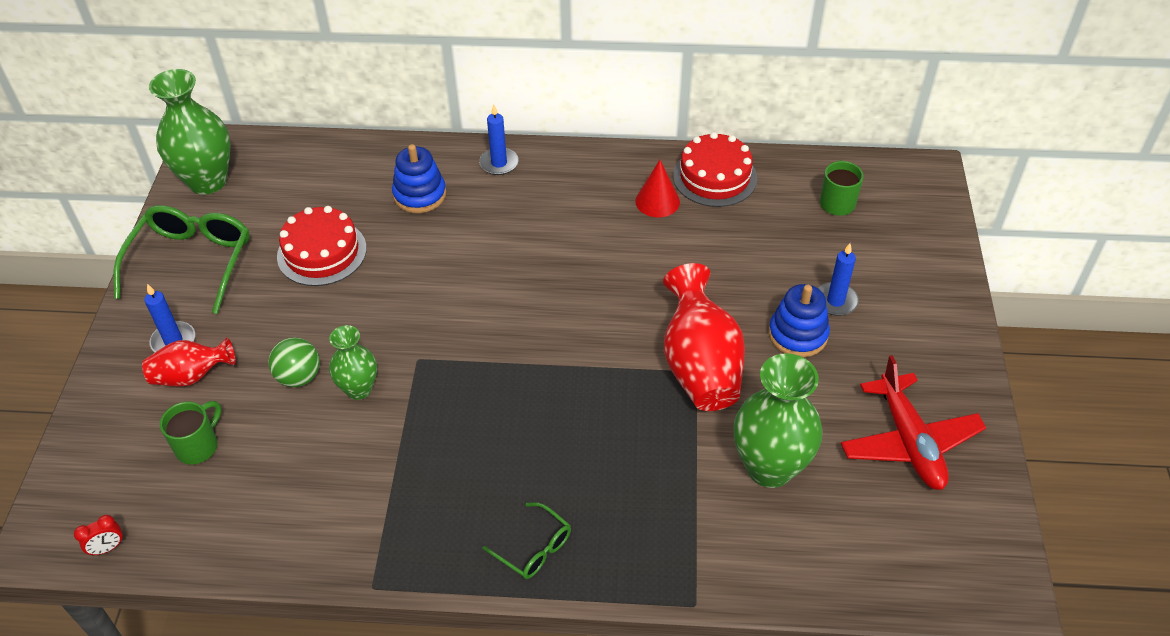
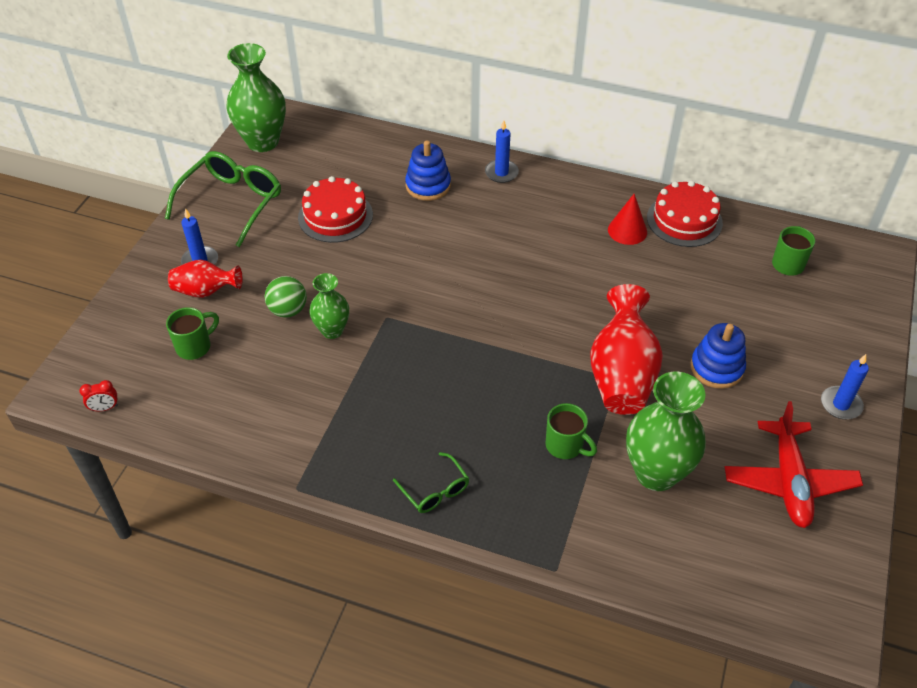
camera: 15 degrees right, 0 degrees up
(663, 461) = (565, 446): none -> green mug
(835, 301) = (760, 347): blue candle -> blue candle (841, 404)

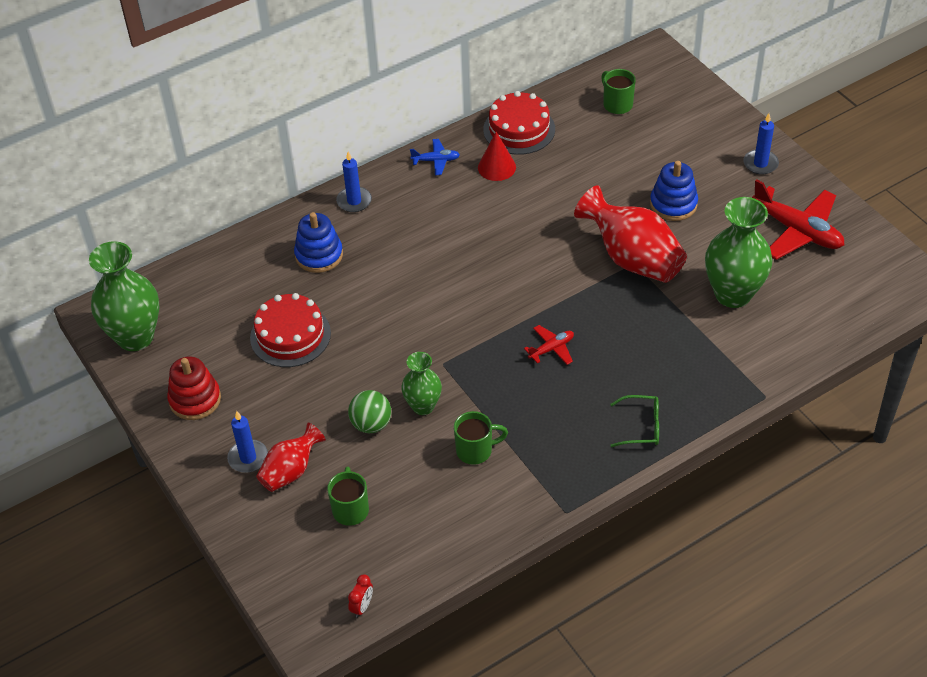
camera: 50 degrees left, 0 degrees up
(231, 203) = (195, 399): green glasses -> red stacking toy
(466, 377) = (551, 349): none -> red plane
(565, 446) = (667, 329): green mug -> green mug (476, 450)
(593, 192) = (436, 161): none -> blue plane

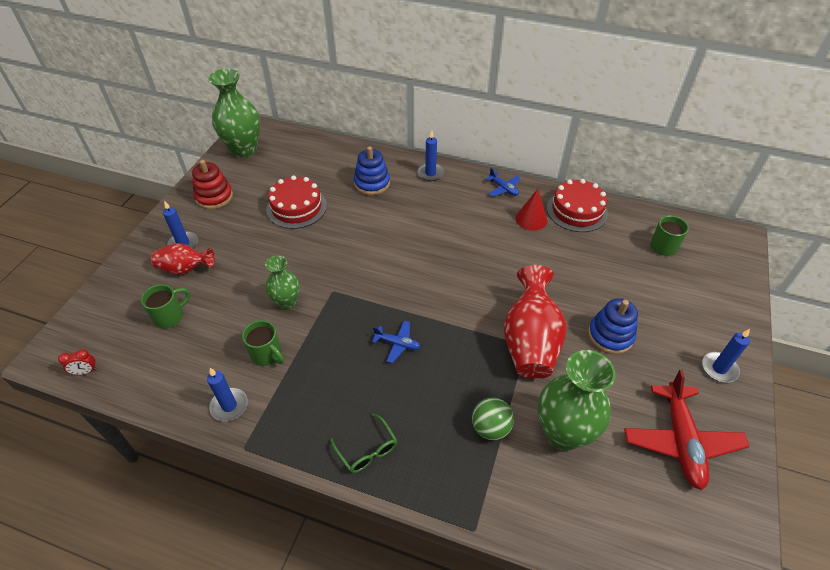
camera: 50 degrees right, 0 degrees up
(371, 424) = (251, 285): green ball -> green ball (490, 428)
(510, 504) = (229, 406): none -> blue candle
(551, 349) = (397, 344): red plane -> blue plane

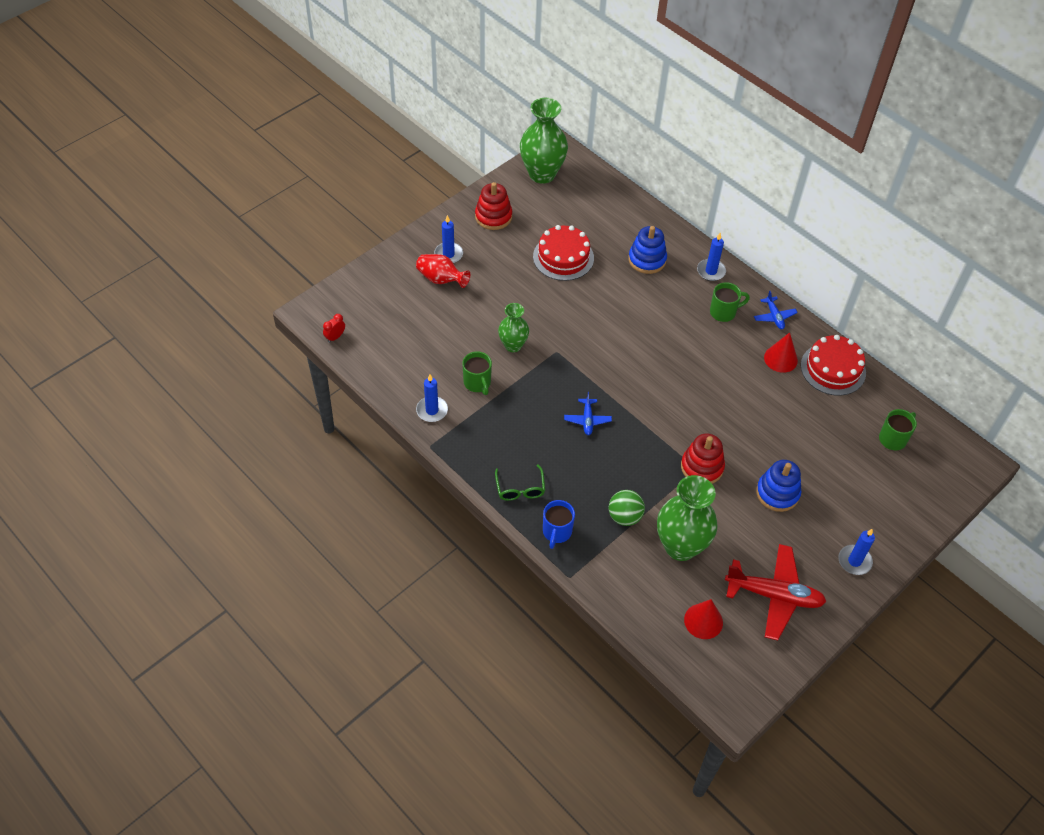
camera: 25 degrees right, 5 degrees up
(86, 372) = (335, 337): red clock -> red clock turned 120 degrees clockwise
(170, 316) = (414, 318): green mug -> green mug (724, 312)
(397, 344) = (587, 420): blue plane -> blue plane turned 45 degrees clockwise
(432, 482) = (556, 532): none -> blue mug
(530, 342) = (702, 467): red vase -> red stacking toy
(638, 507) = (703, 621): none -> red cone
(680, 441) = (774, 595): red plane -> red plane turned 105 degrees counterclockwise

